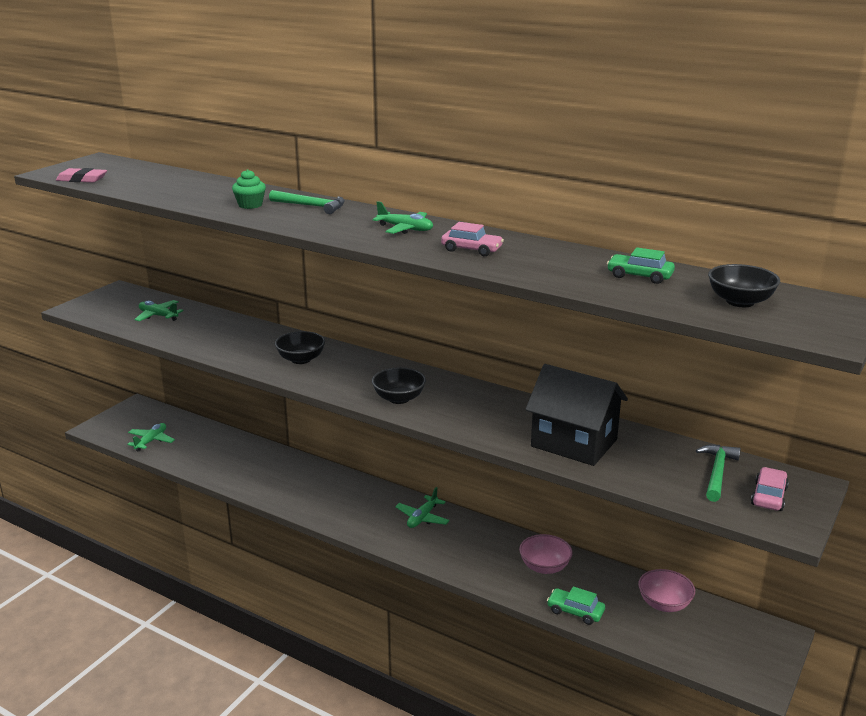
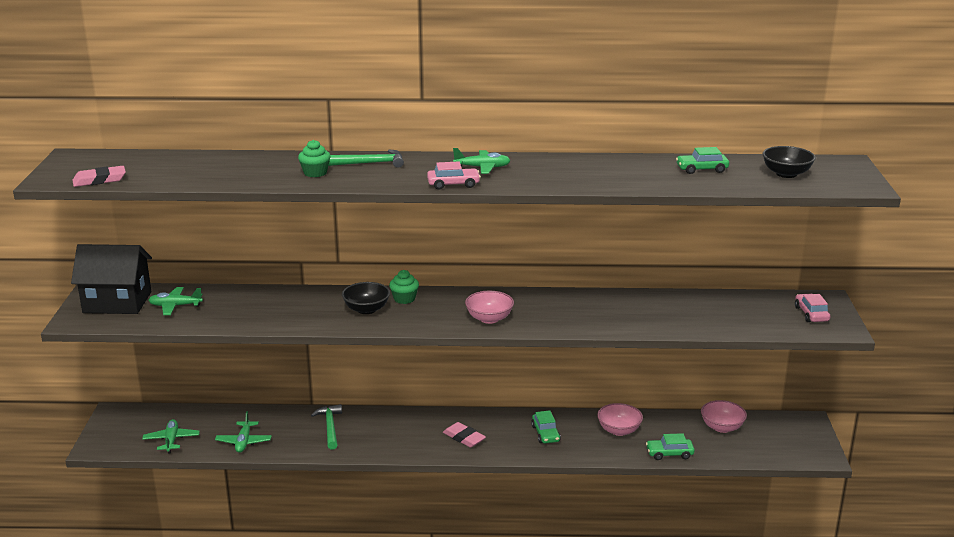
camera: 30 degrees left, 0 degrees up
(346, 359) = (404, 299): none -> green cupcake
(384, 521) = (464, 438): none -> pink eraser
(399, 398) = (489, 318): black bowl -> pink bowl
(422, 518) = (492, 425): green plane -> green plane (244, 442)
(466, 544) = (545, 433): none -> green car
(471, 249) = (559, 174): pink car -> pink car (453, 184)
(574, 443) = (654, 315): black house -> black house (117, 302)
(717, 472) = (765, 307): green hammer -> green hammer (330, 427)

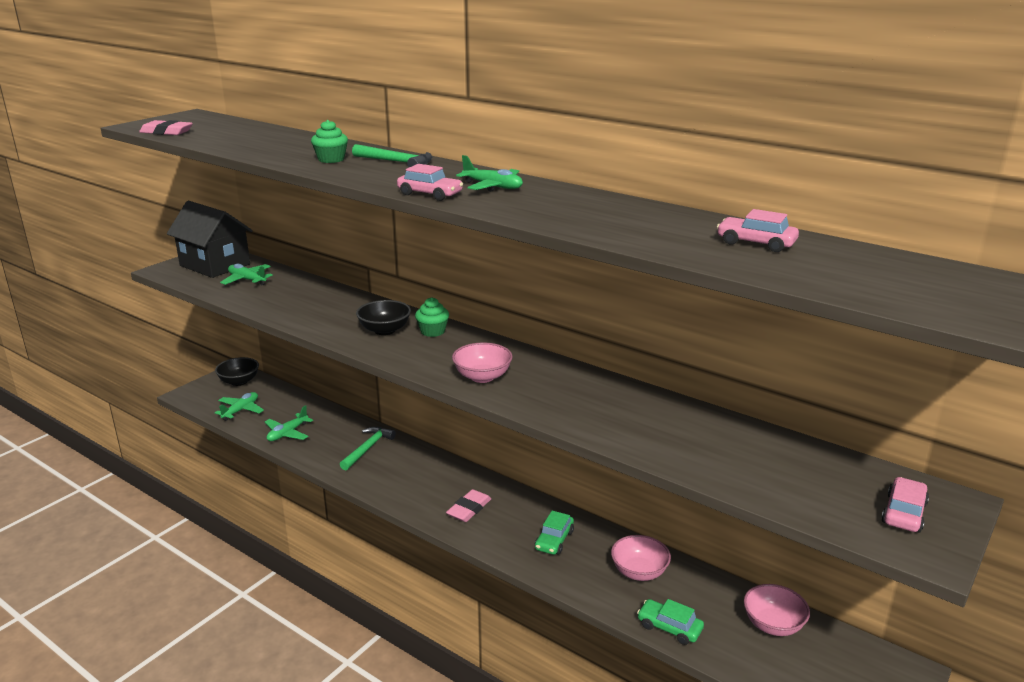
camera: 35 degrees right, 0 degrees up
(464, 438) = (469, 509): pink eraser -> pink eraser turned 45 degrees clockwise
(702, 169) = (756, 243): green car -> pink car
(786, 174) = (878, 275): black bowl -> black bowl (239, 381)

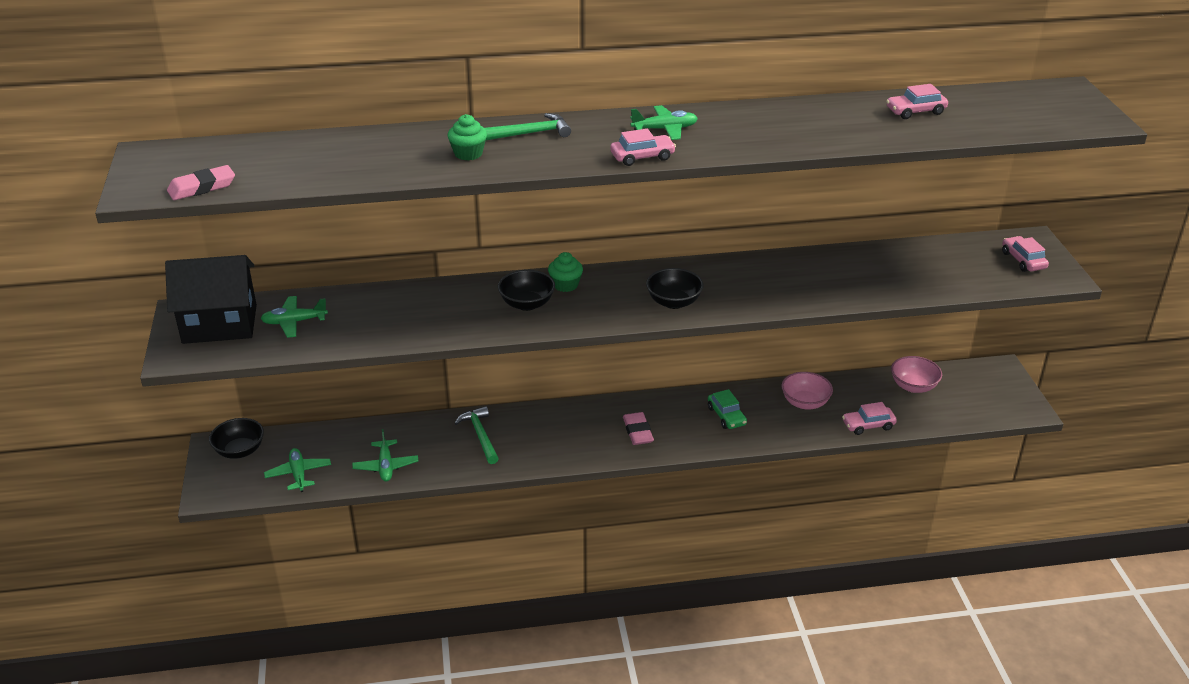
camera: 45 degrees left, 10 degrees up
(482, 377) = (673, 302): pink bowl -> black bowl
(669, 628) = (868, 425): green car -> pink car

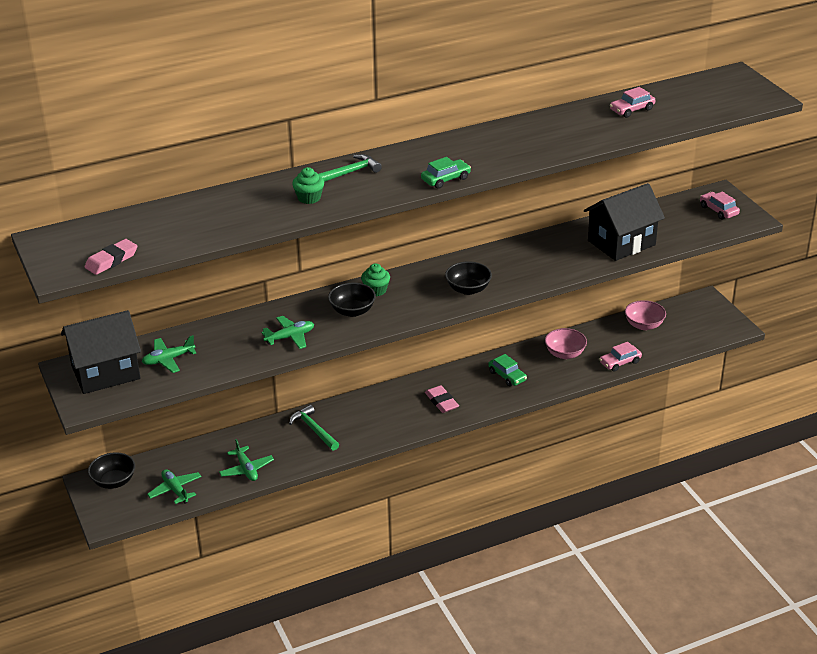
camera: 15 degrees left, 0 degrees up
(642, 157) = (445, 179): pink car -> green car
(665, 129) = (451, 154): green plane -> green plane (290, 337)
(884, 279) = (621, 243): none -> black house

